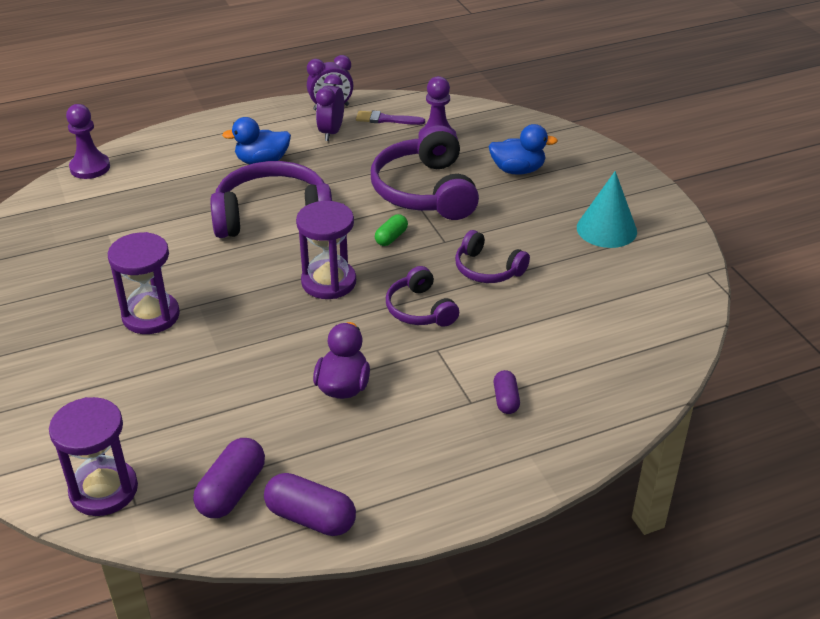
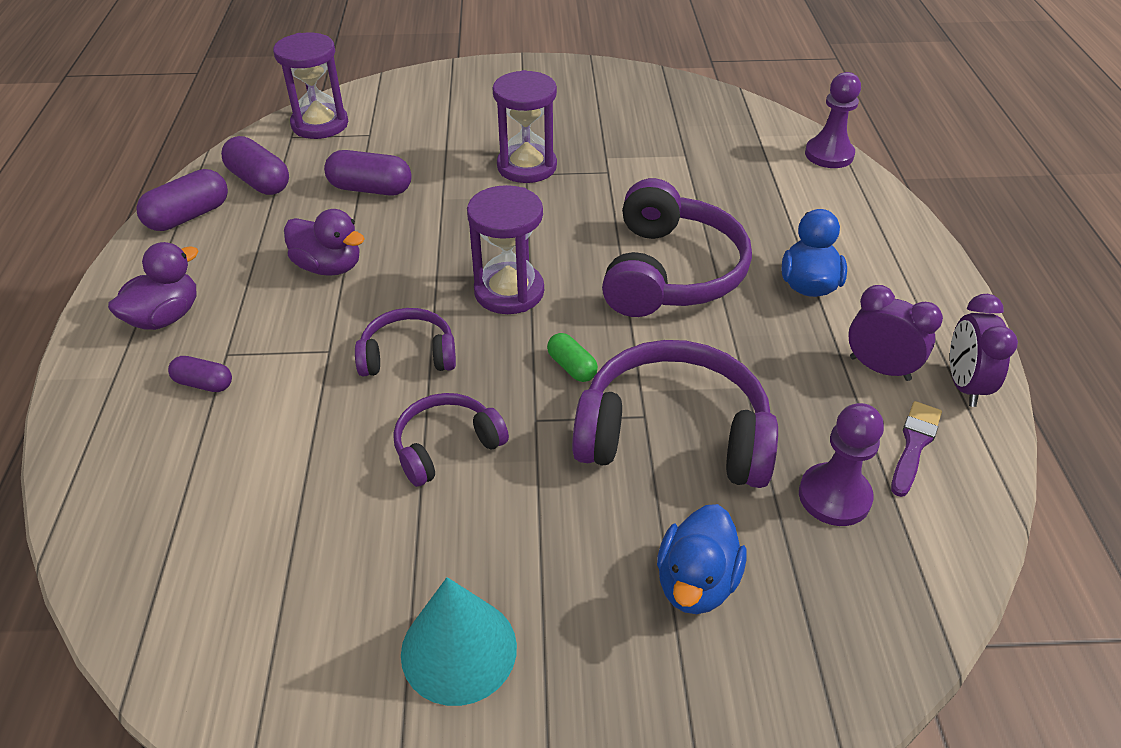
camera: 110 degrees right, 5 degrees up
(219, 403) = (370, 189): none -> purple capsule
(452, 459) = (165, 317): none -> purple duck

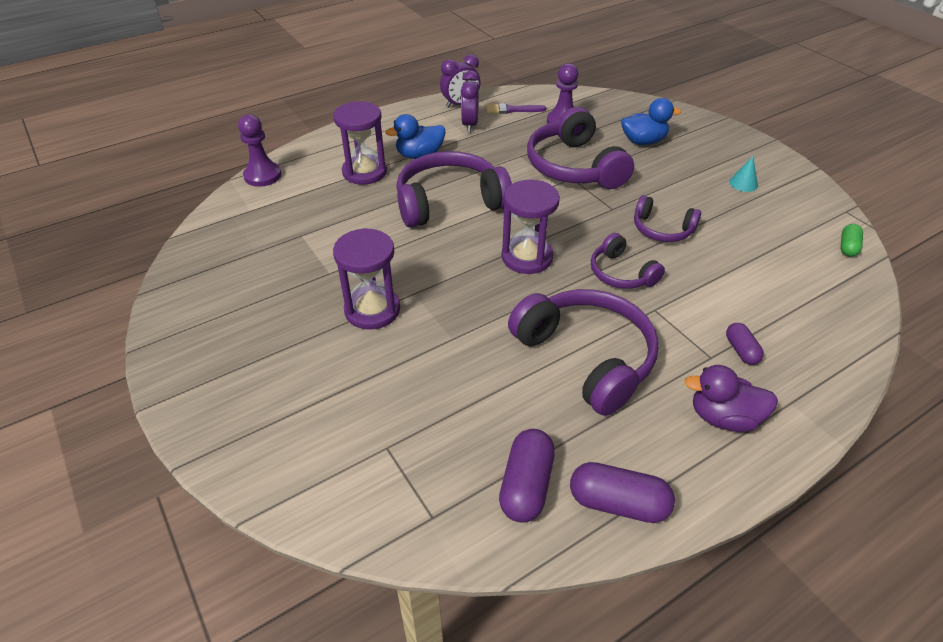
camera: 120 degrees left, 0 degrees up
(320, 124) = (393, 505): purple hourglass -> purple hourglass (364, 172)
(329, 267) = (586, 357): purple duck -> purple headphones
(370, 189) = (474, 391): purple capsule -> none
(459, 649) = (743, 183): turquoise cone -> turquoise cone, size x0.52
(572, 367) = (564, 210): green capsule -> green capsule (848, 247)

